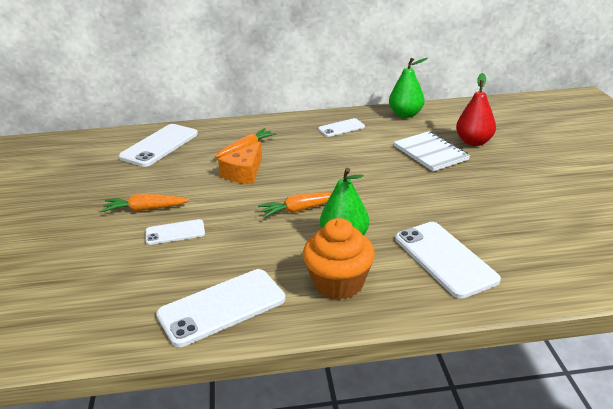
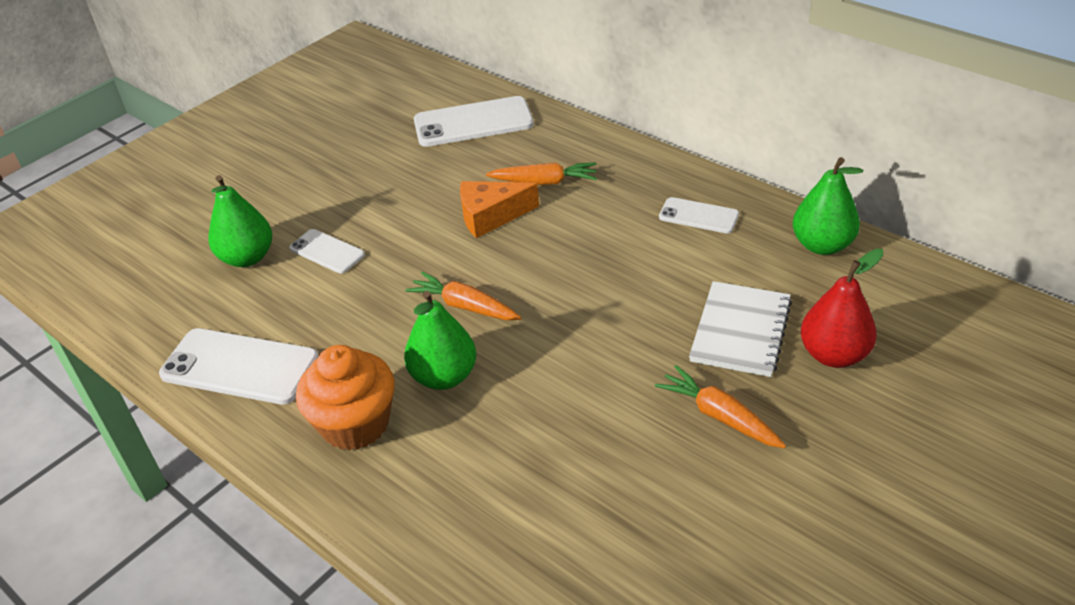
camera: 50 degrees right, 10 degrees up
(124, 263) = (247, 258): none -> green pear
(145, 209) = (345, 204): orange carrot -> orange carrot (719, 416)
(445, 259) = (491, 486): white phone -> none

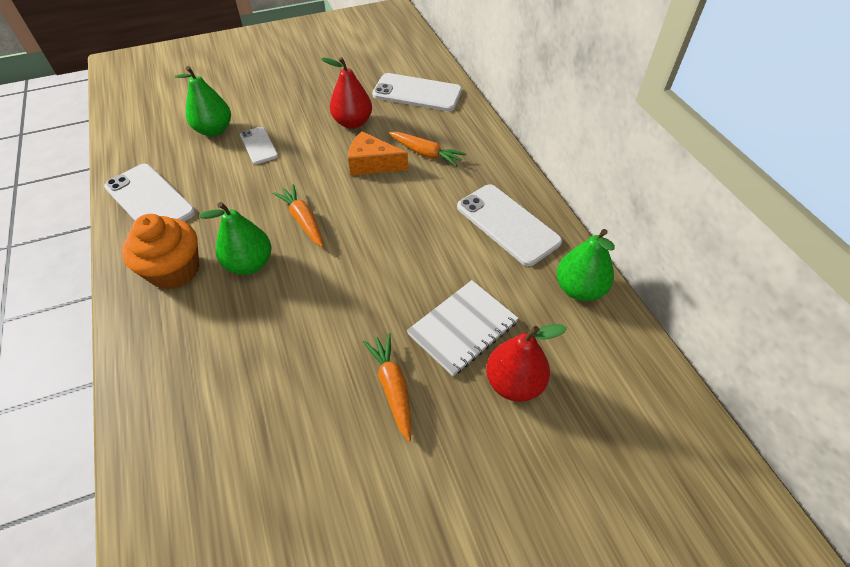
camera: 25 degrees right, 10 degrees up
(424, 182) = (352, 123): none -> red pear
(698, 216) = (507, 224): white phone -> white phone, size x1.77

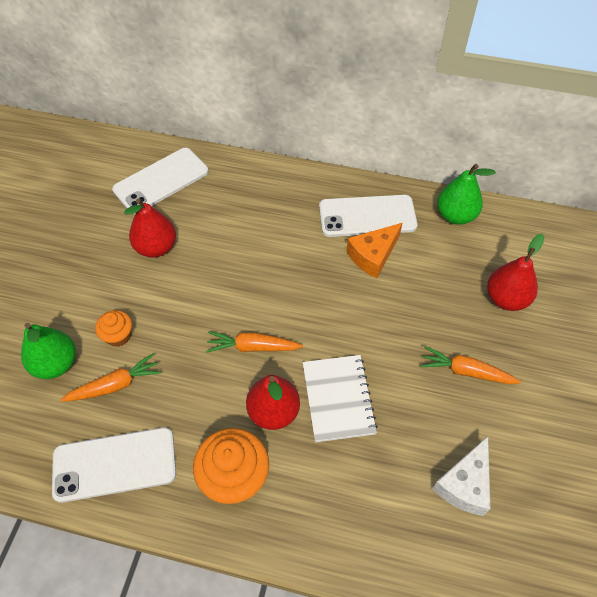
camera: 55 degrees left, 5 degrees up
(250, 264) = (273, 412): green pear -> red pear
(259, 145) = (118, 335): white phone -> orange cupcake
(259, 447) = (465, 484): none -> white cheese
(372, 164) = (225, 262): orange cheese -> orange cheese (373, 256)
(426, 154) = (246, 219): orange carrot -> orange carrot (115, 385)
(462, 328) = (443, 301): white notebook -> white notebook (338, 399)

